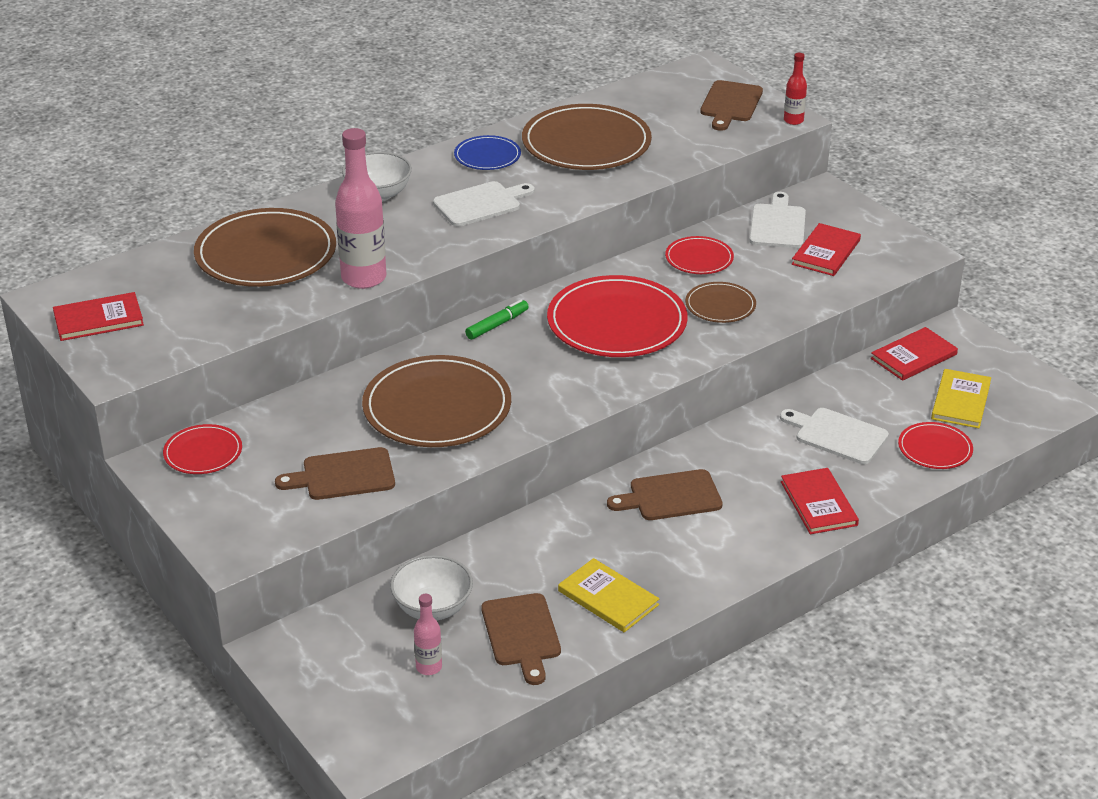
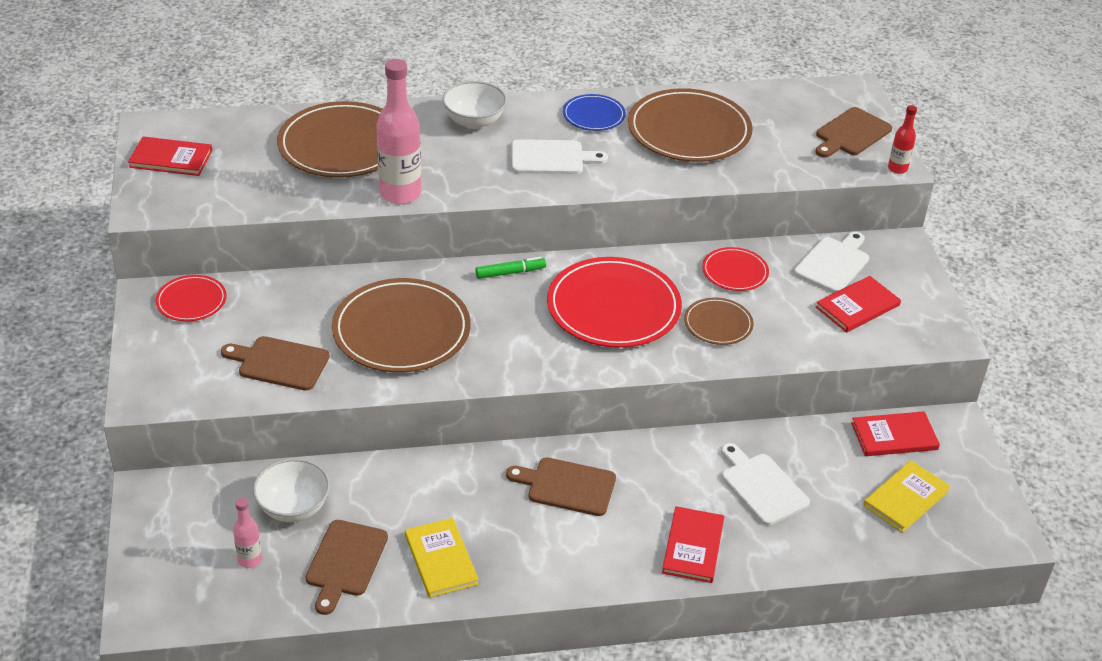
camera: 25 degrees right, 5 degrees up
(935, 448) = (843, 536): red plate -> none

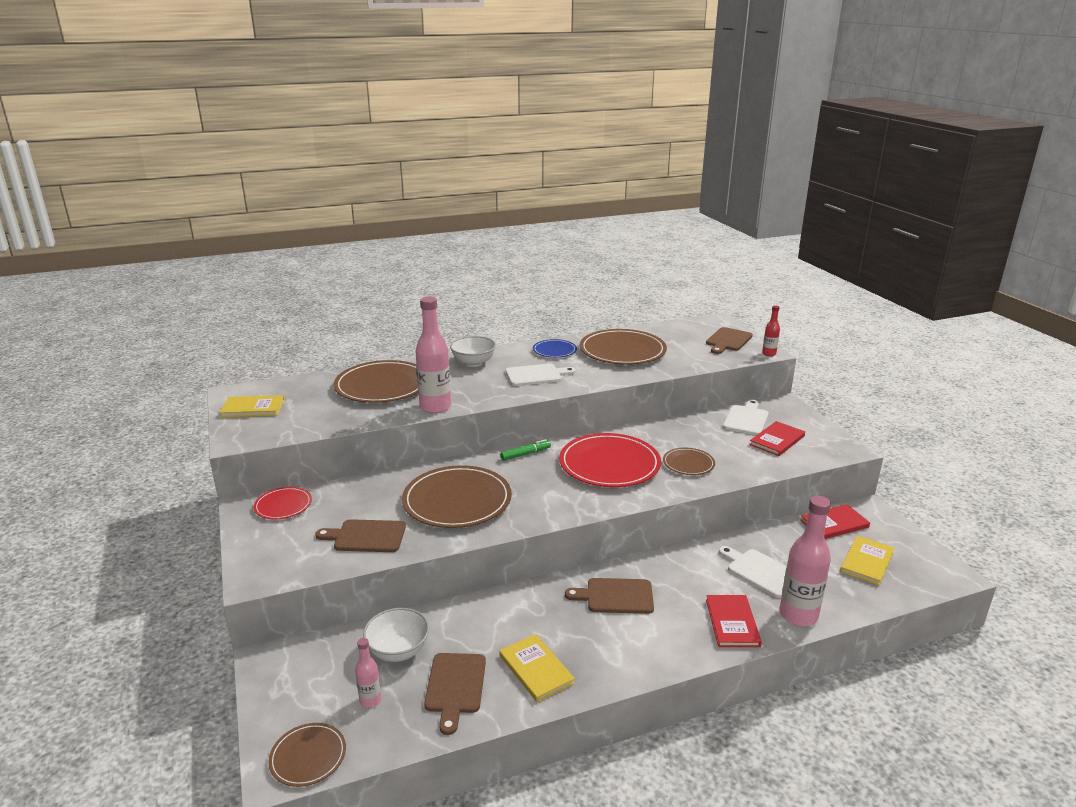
camera: 10 degrees left, 15 degrees down
(171, 158) = (253, 408): red book -> yellow book
(173, 608) = (308, 756): none -> brown plate
(735, 272) = (683, 432): red plate -> none
(778, 552) = (798, 615): none -> pink bottle

